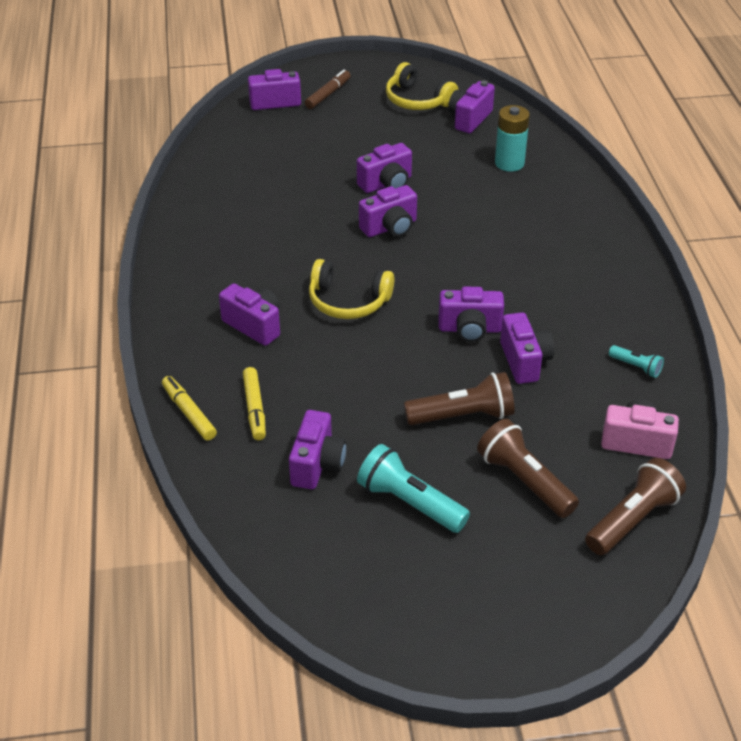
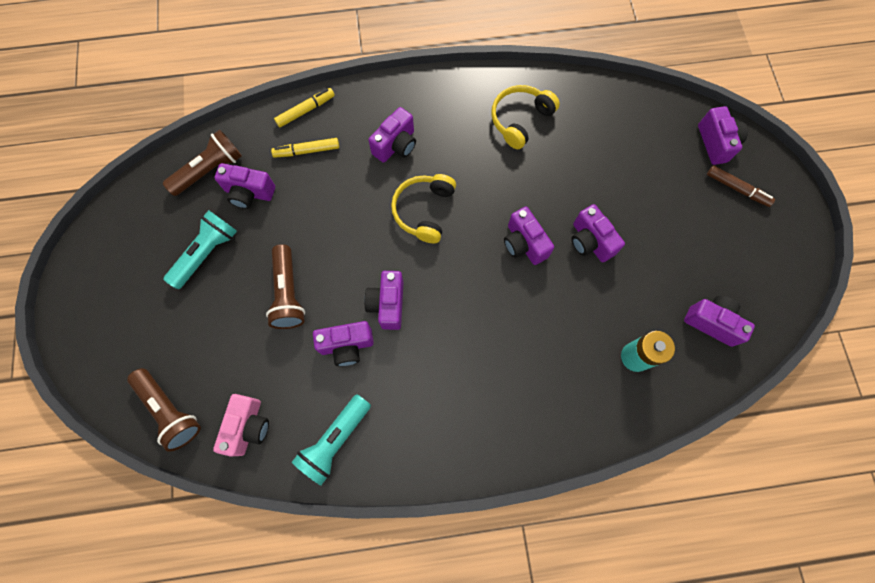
camera: 90 degrees right, 30 degrees up
(417, 100) = (740, 272): yellow headphones -> yellow headphones (520, 120)
(524, 481) = (217, 334): brown flashlight -> brown flashlight (210, 170)
(636, 367) = (335, 440): turquoise flashlight -> turquoise flashlight, size x1.92

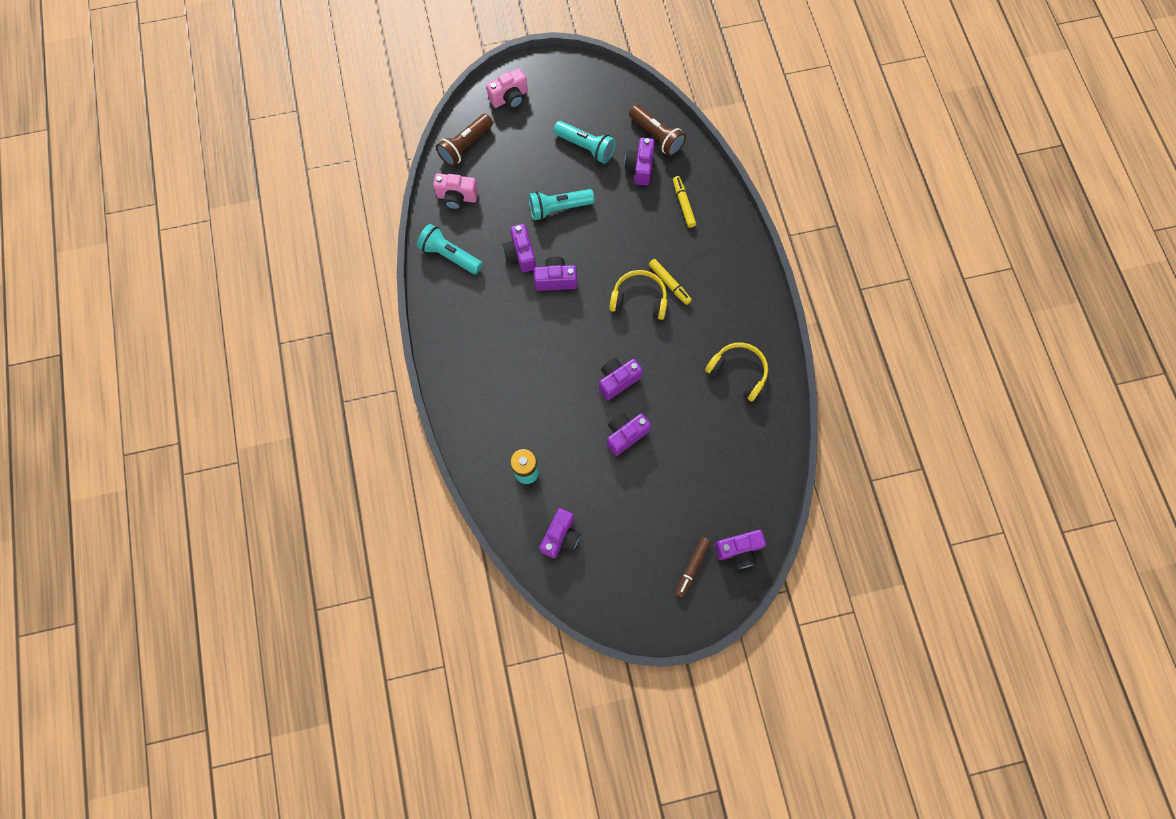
camera: 85 degrees right, 0 degrees up
(108, 345) = (510, 98): none -> pink camera
(288, 293) = (558, 208): brown flashlight -> turquoise flashlight
(306, 111) = (721, 198): yellow marker -> yellow marker (669, 284)
(396, 145) = (698, 272): purple camera -> none

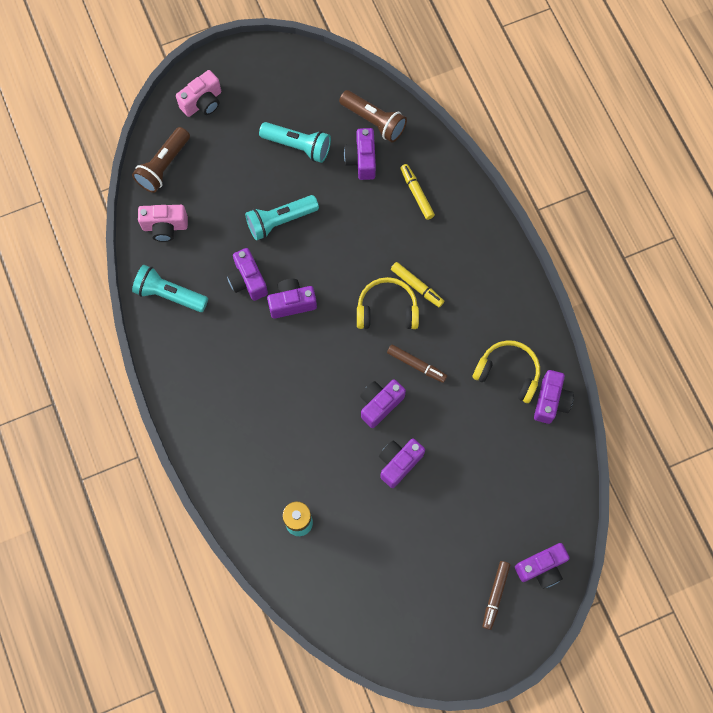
camera: 10 degrees left, 0 degrees up
(561, 536) = (349, 587): purple camera -> purple camera (550, 401)
(657, 352) = (416, 365): none -> brown marker

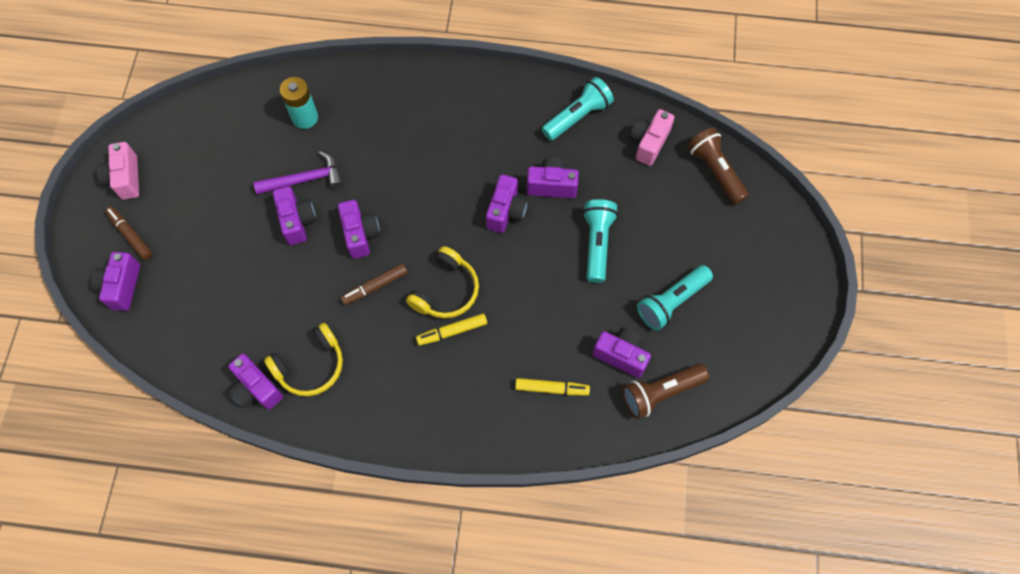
camera: 120 degrees right, 5 degrees down
(202, 102) = (770, 238): pink camera -> pink camera (125, 178)
(357, 482) = (305, 179): none -> purple hammer

